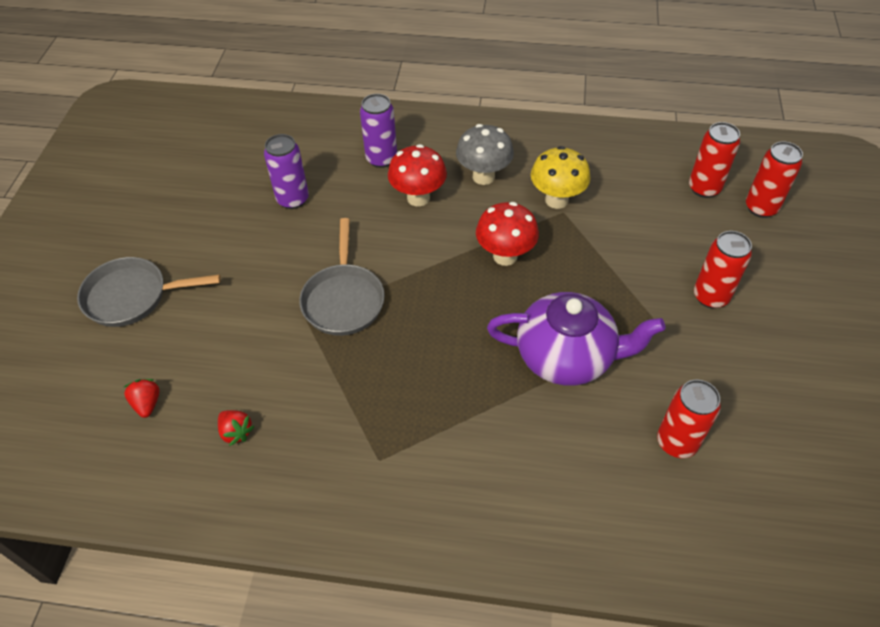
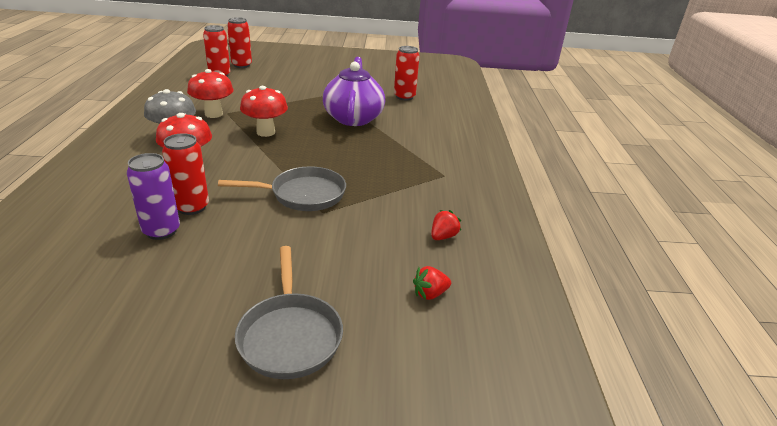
camera: 100 degrees left, 20 degrees down
(381, 159) = (124, 183): purple can -> none
(556, 200) = (213, 114): yellow mushroom -> red mushroom
(710, 296) = (308, 82): red can -> red can (192, 207)

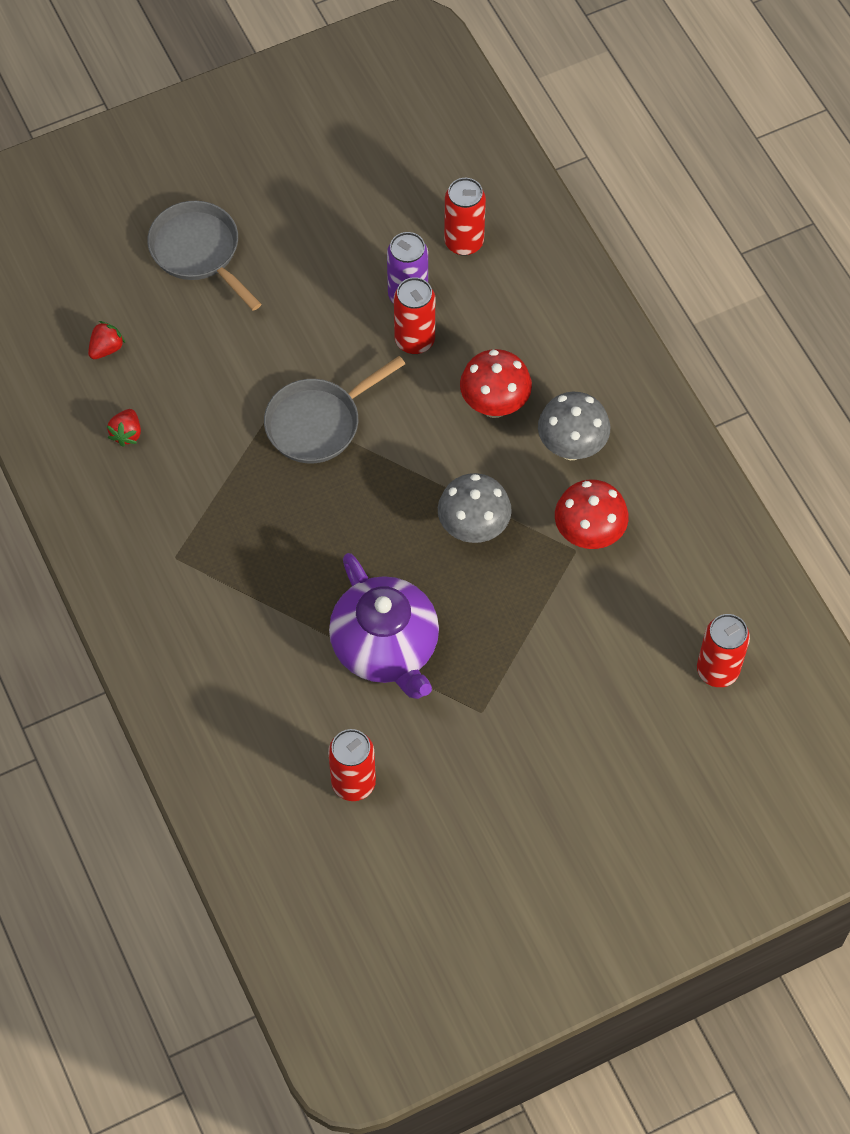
camera: 155 degrees right, 30 degrees up
(241, 65) = (728, 740): red can -> red can (464, 242)
(266, 132) = (473, 529): red mushroom -> grey mushroom

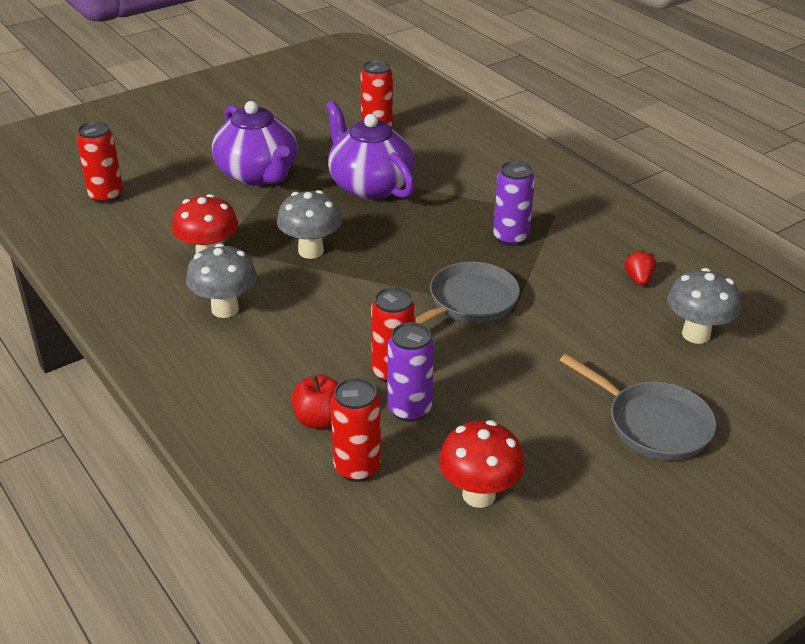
camera: 170 degrees right, 25 degrees down
(106, 348) = (696, 334): red strawberry -> grey mushroom
(241, 521) = (510, 238): none -> purple can
(489, 295) = (320, 419): none -> red apple
(494, 405) = (302, 331): red mushroom -> red mushroom (479, 494)
(526, 692) = (258, 174): none -> purple teapot

